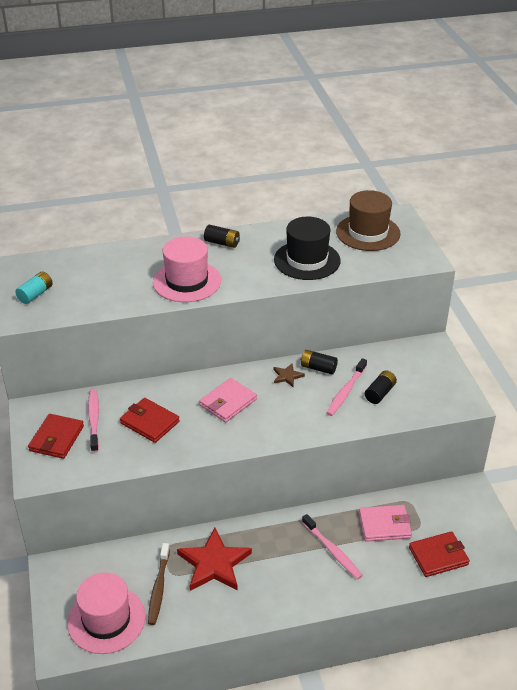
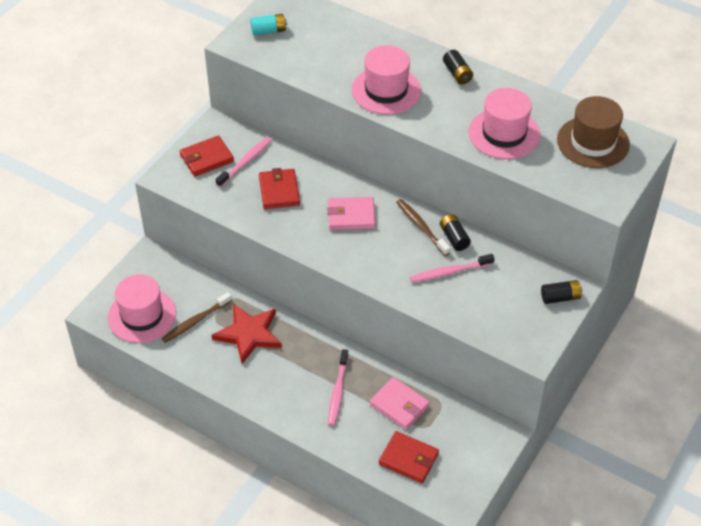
camera: 45 degrees right, 10 degrees up
(287, 376) = (421, 227): brown star -> brown toothbrush
(307, 260) = (504, 133): black hat -> pink hat
(380, 393) = (475, 293): black battery -> black battery (560, 297)

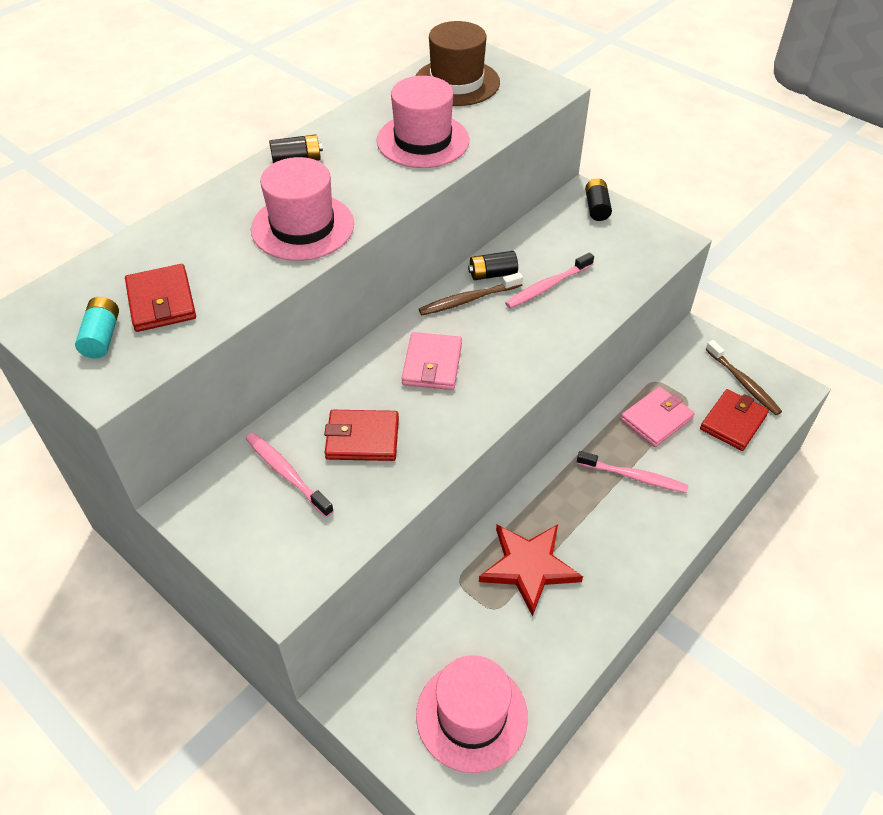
camera: 80 degrees left, 0 degrees up
(195, 321) = (495, 636): brown toothbrush -> brown toothbrush (743, 383)
(207, 158) = (260, 526): red wallet -> red wallet (161, 301)
(449, 272) = (547, 286): pink toothbrush -> pink toothbrush turned 60 degrees clockwise

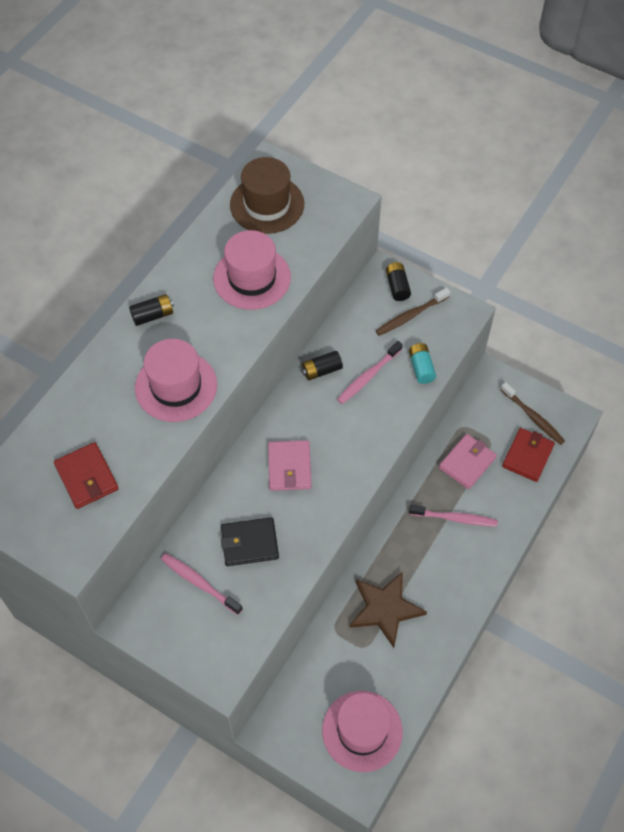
camera: 10 degrees left, 10 degrees up
(102, 337) = (52, 517): turquoise battery -> turquoise battery (421, 368)
(362, 438) = (249, 543): red wallet -> black wallet
(468, 300) = (306, 400): brown toothbrush -> brown toothbrush (410, 316)
(529, 567) = (385, 609): red star -> brown star

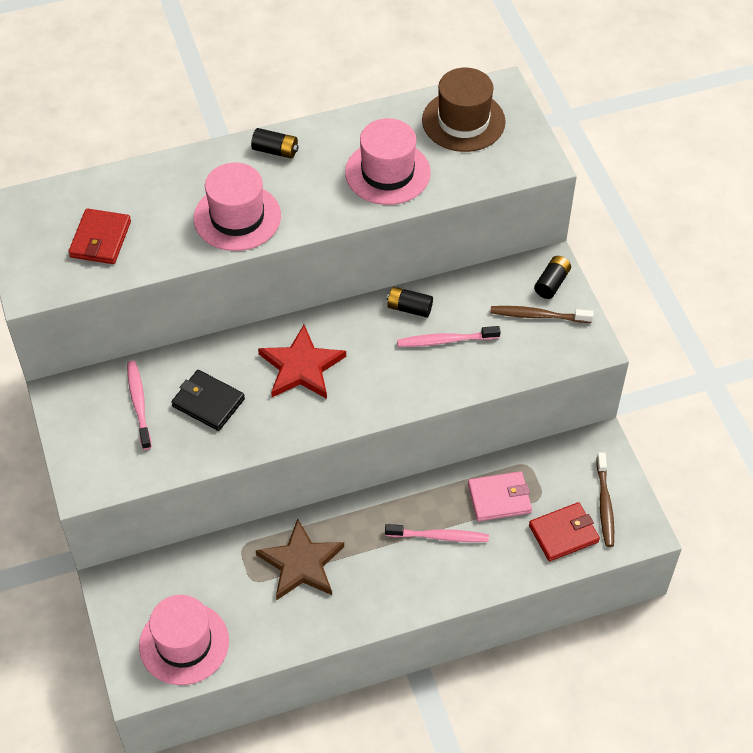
camera: 40 degrees right, 5 degrees down
(289, 467) = (301, 367): pink wallet -> red star
(421, 368) = (501, 365): turquoise battery -> none
(455, 518) = (439, 536): pink toothbrush -> pink toothbrush turned 45 degrees counterclockwise

